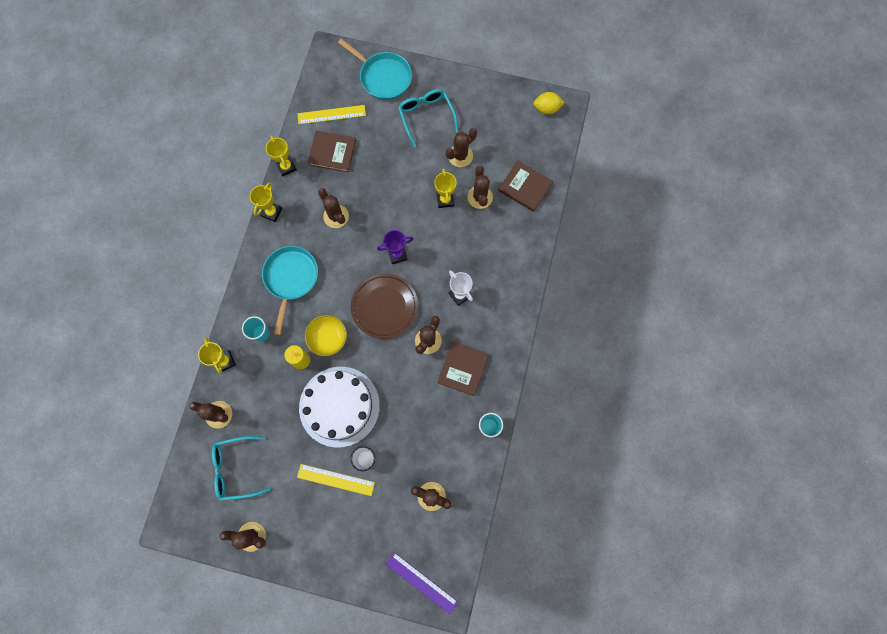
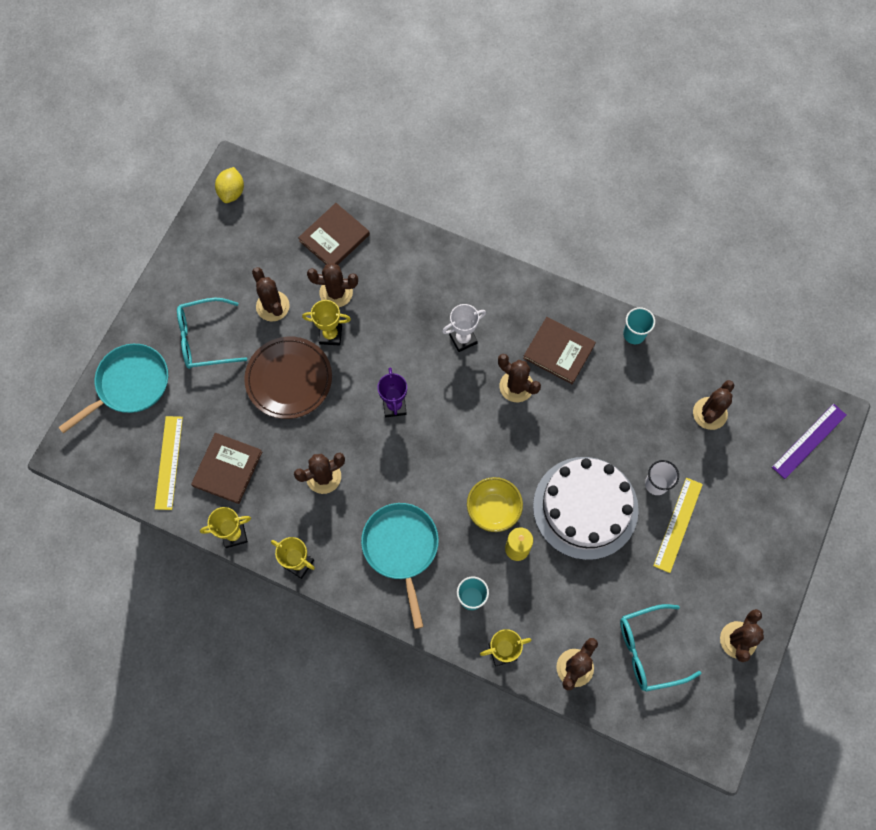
camera: 80 degrees left, 5 degrees down
(237, 468) = (650, 650): turquoise glasses -> turquoise glasses turned 75 degrees clockwise
(291, 279) = (401, 548): turquoise pan -> turquoise pan turned 60 degrees clockwise
(384, 306) = (462, 432): brown plate -> brown plate (289, 379)

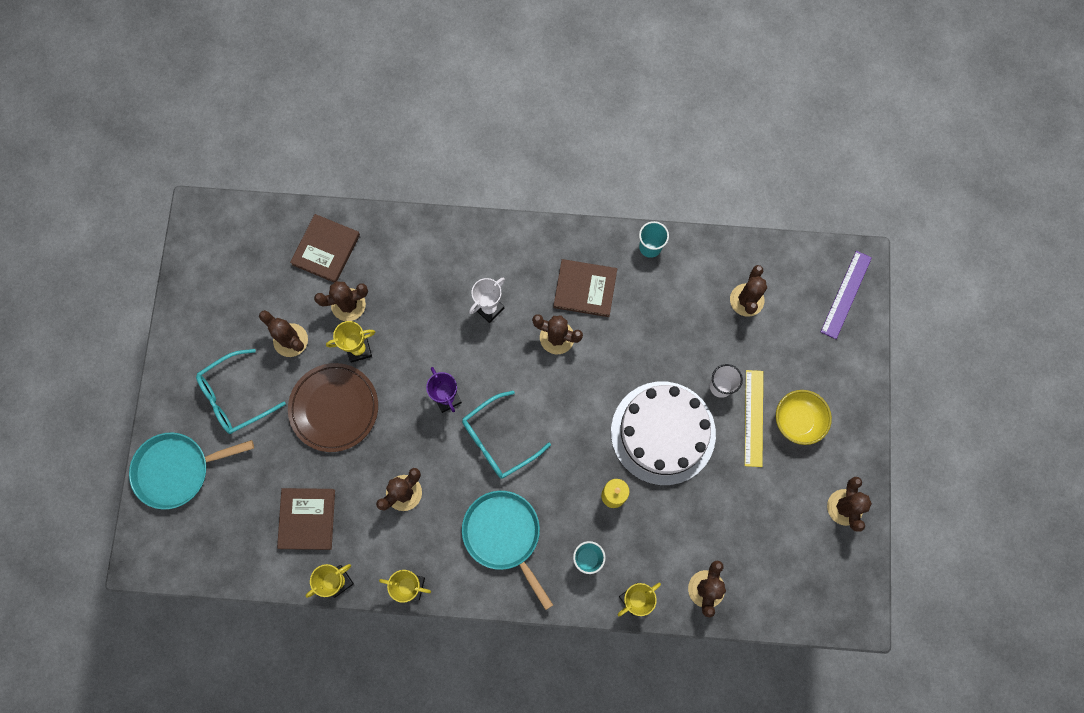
camera: 20 degrees left, 5 degrees up
(130, 385) = (177, 470): turquoise pan -> turquoise pan turned 135 degrees counterclockwise
(169, 462) = (246, 533): yellow ruler -> none
(232, 192) = (205, 237): yellow lemon -> none
(493, 509) = (578, 466): yellow bowl -> yellow bowl (797, 421)
(650, 650) = (768, 546): turquoise glasses -> turquoise glasses (499, 440)

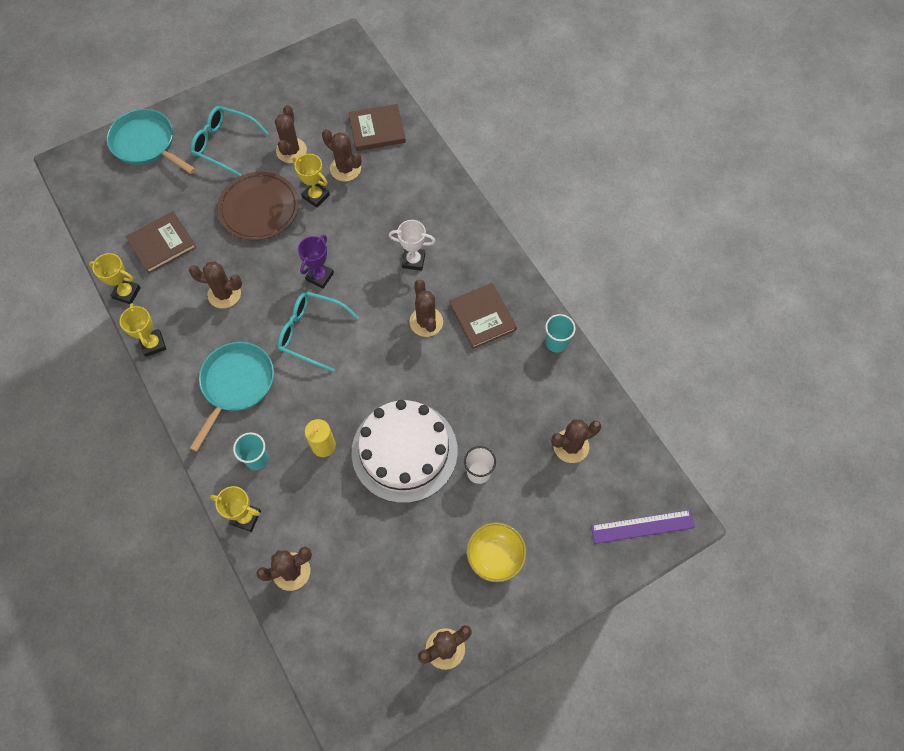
camera: 55 degrees right, 10 degrees down
(753, 418) = (470, 517): yellow ruler -> none

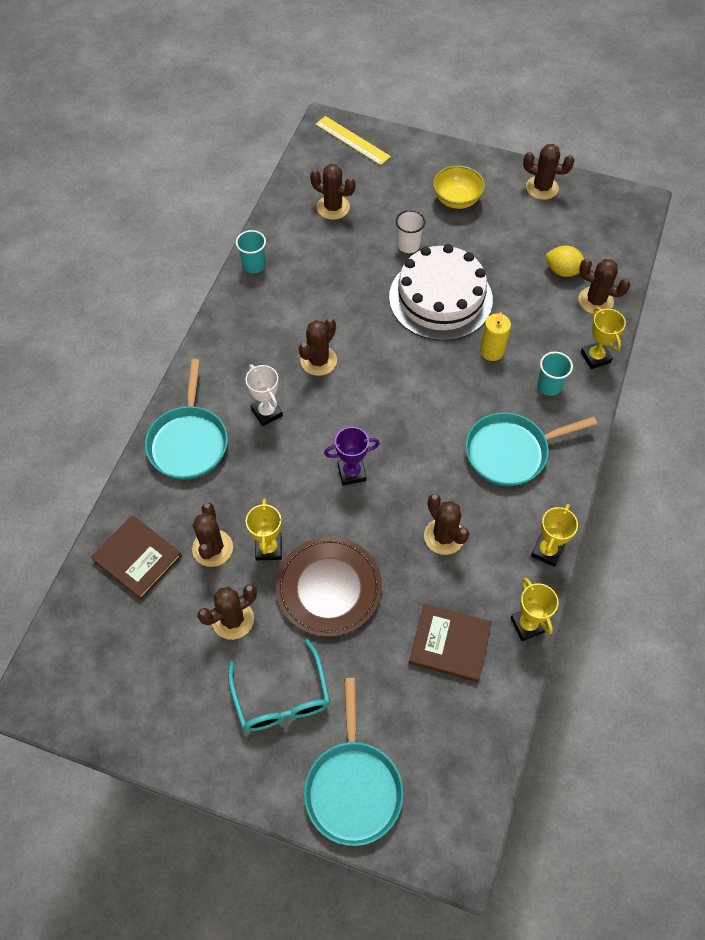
camera: 130 degrees left, 5 degrees down
(312, 333) = (410, 434): turquoise glasses -> none
(342, 574) = (563, 271): none -> yellow lemon
(433, 202) = (188, 442): none -> turquoise pan
(482, 317) = (276, 326): brown book -> none
(642, 526) = (352, 140): purple ruler -> yellow ruler

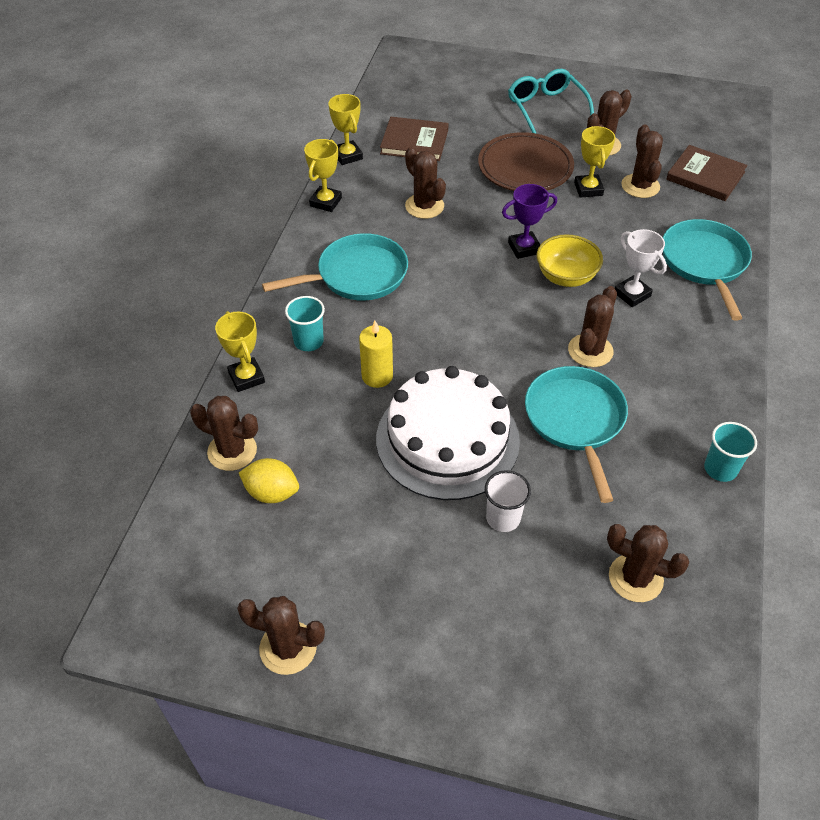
camera: 175 degrees right, 10 degrees down
(352, 140) = (642, 735): yellow ruler -> none
(353, 787) = (480, 73): turquoise pan -> turquoise pan (575, 420)
(456, 200) = (435, 610): yellow bowl -> yellow bowl (566, 277)

